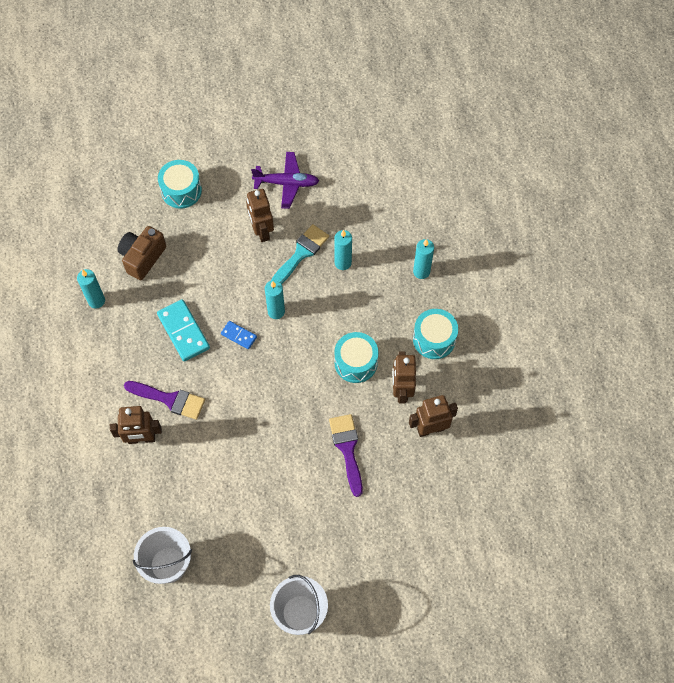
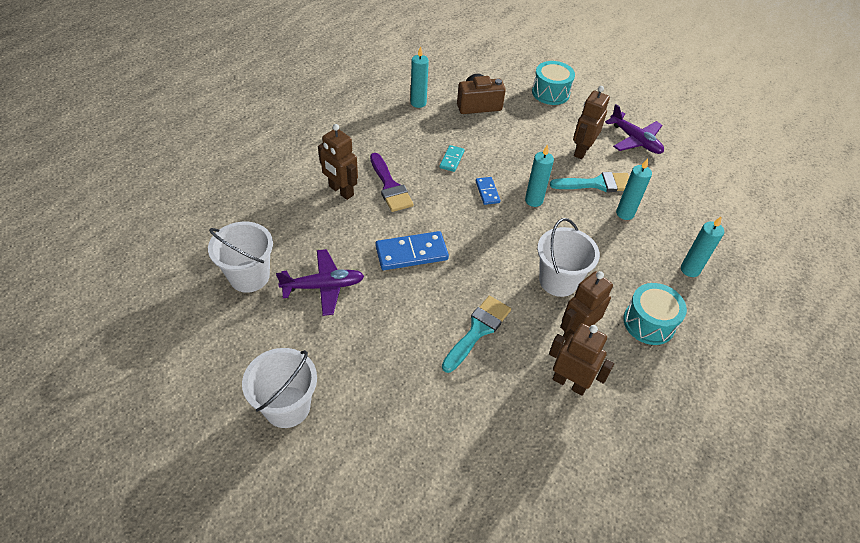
camera: 45 degrees right, 15 degrees down
(183, 331) = (452, 160): turquoise domino -> turquoise domino, size x0.55
(223, 520) = (324, 286): none -> purple plane
(247, 437) = (411, 253): none -> blue domino
(347, 449) = (478, 330): purple brush -> turquoise brush
(356, 362) = (558, 281): turquoise drum -> white bucket

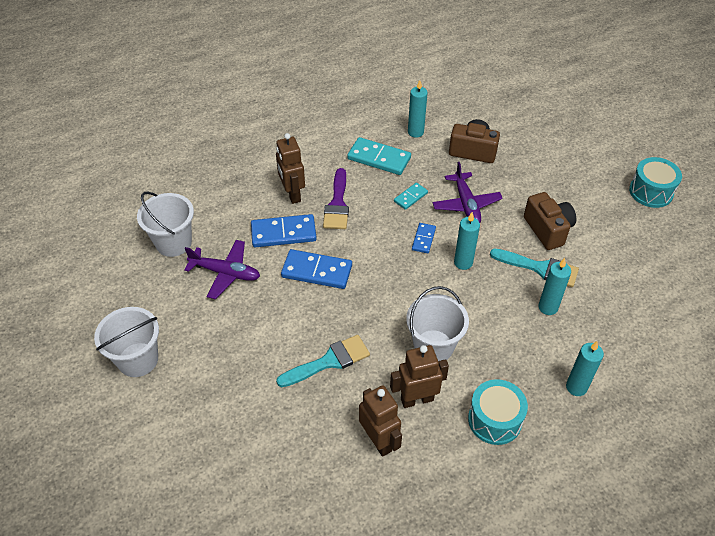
camera: 30 degrees right, 0 degrees up
(356, 229) = (283, 233): none -> blue domino
(401, 135) = (379, 158): none -> turquoise domino
(550, 93) = (557, 160): turquoise drum -> turquoise drum (651, 192)
(581, 151) = (548, 230): brown robot -> brown camera
(635, 140) = (615, 237): purple plane -> purple plane (466, 204)

